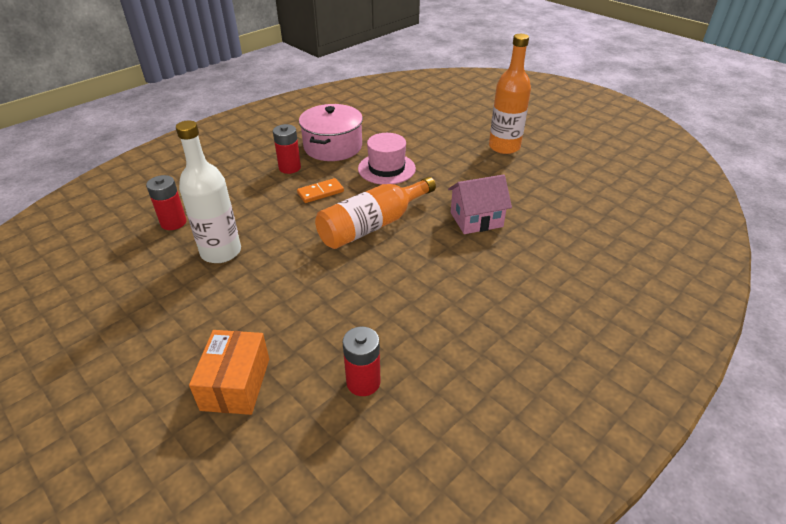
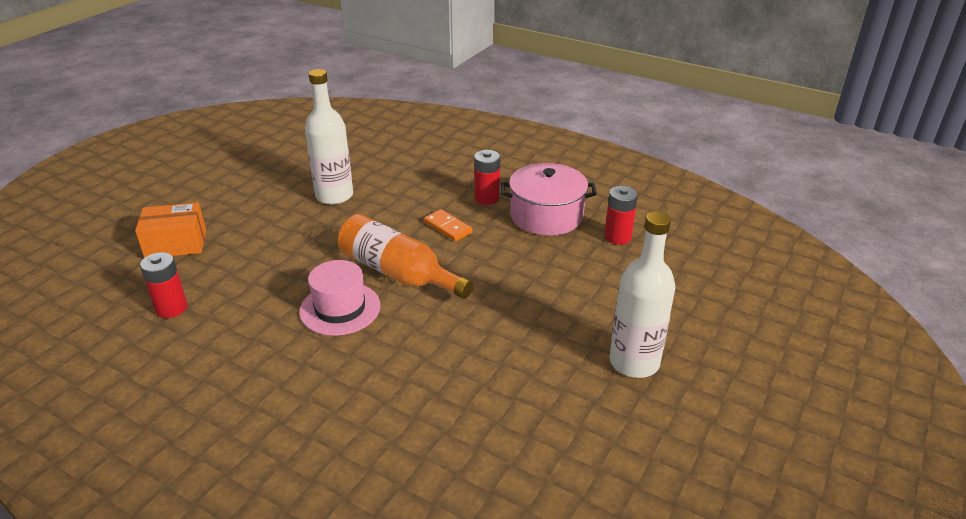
camera: 75 degrees right, 5 degrees down
(173, 222) = (370, 162): red battery -> red battery (617, 237)
(386, 168) = (518, 263): pink hat -> pink hat (340, 308)
(476, 219) = (434, 352): pink house -> none
(504, 147) = (634, 362): orange bottle -> white bottle

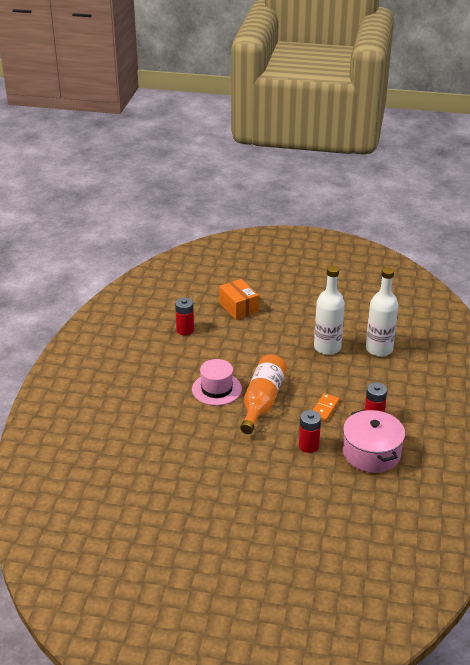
camera: 70 degrees right, 0 degrees up
(617, 237) = (368, 496): red battery -> red battery (308, 446)
(634, 362) = (232, 526): white bottle -> white bottle (379, 349)

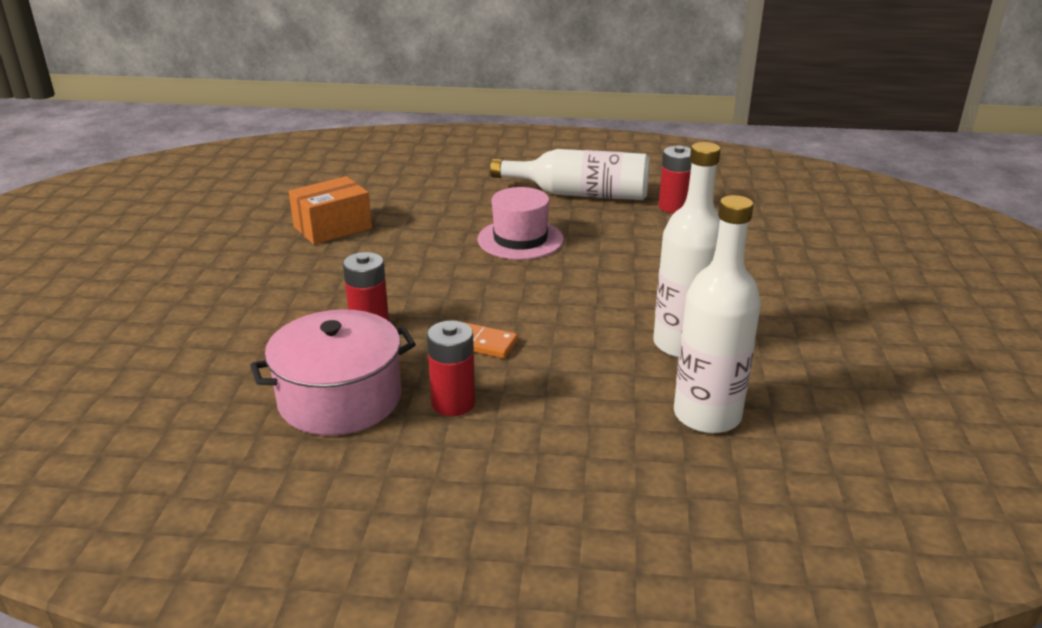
camera: 85 degrees right, 5 degrees down
(159, 362) = (580, 194): none -> white bottle
(238, 307) = (769, 247): orange box -> orange box (332, 227)
(262, 401) = (492, 279): orange bottle -> none

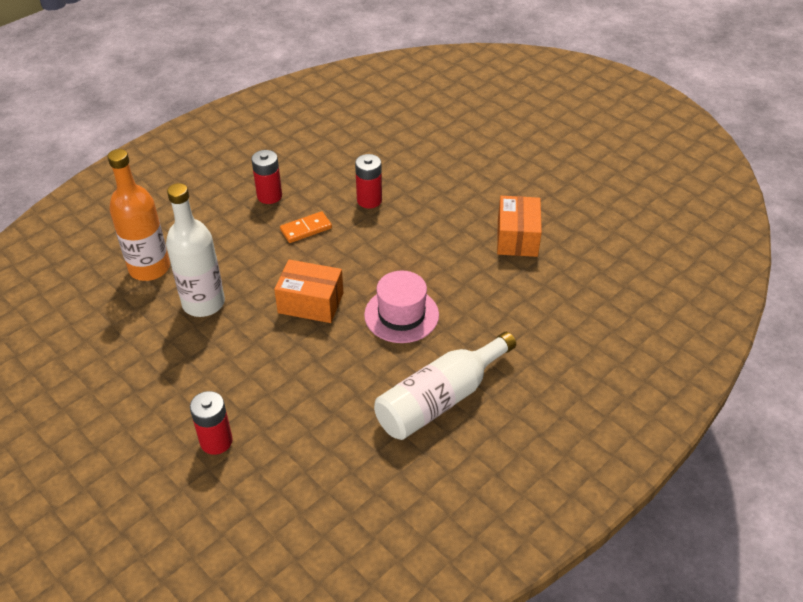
camera: 130 degrees right, 15 degrees up
(340, 398) = (318, 166): pink pot -> none
(578, 286) = (311, 303): none -> orange box
(673, 207) = (355, 442): red battery -> red battery (216, 441)
(707, 415) = (149, 268): white bottle -> orange bottle

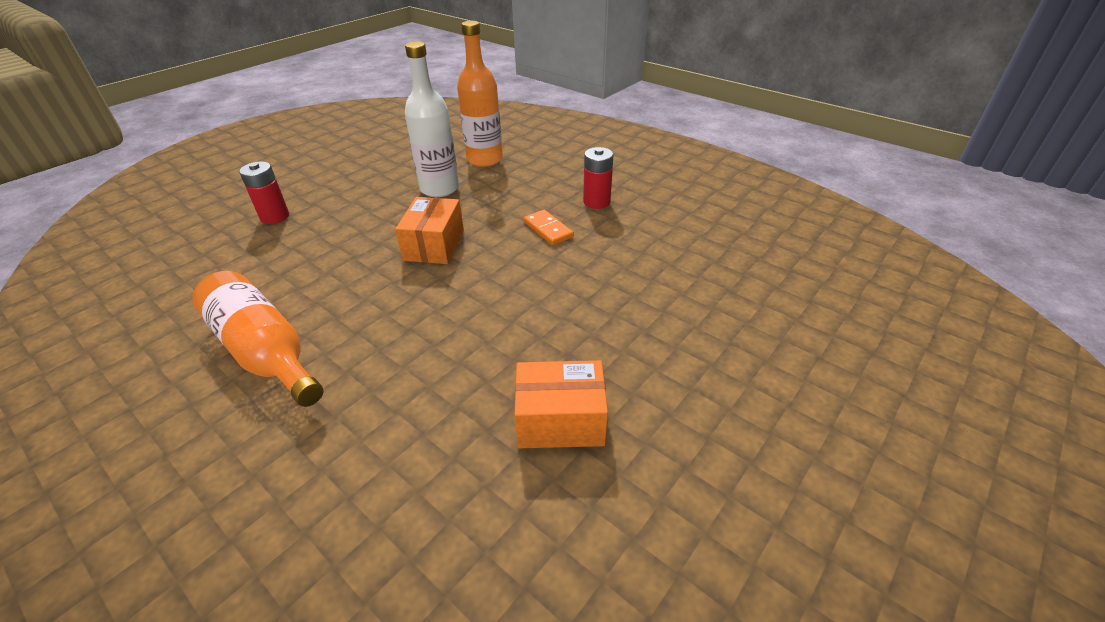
camera: 85 degrees right, 5 degrees down
(369, 200) = (609, 267): red battery -> none
(401, 315) = (408, 310): pink hat -> none
(440, 399) = (265, 352): white bottle -> orange bottle

